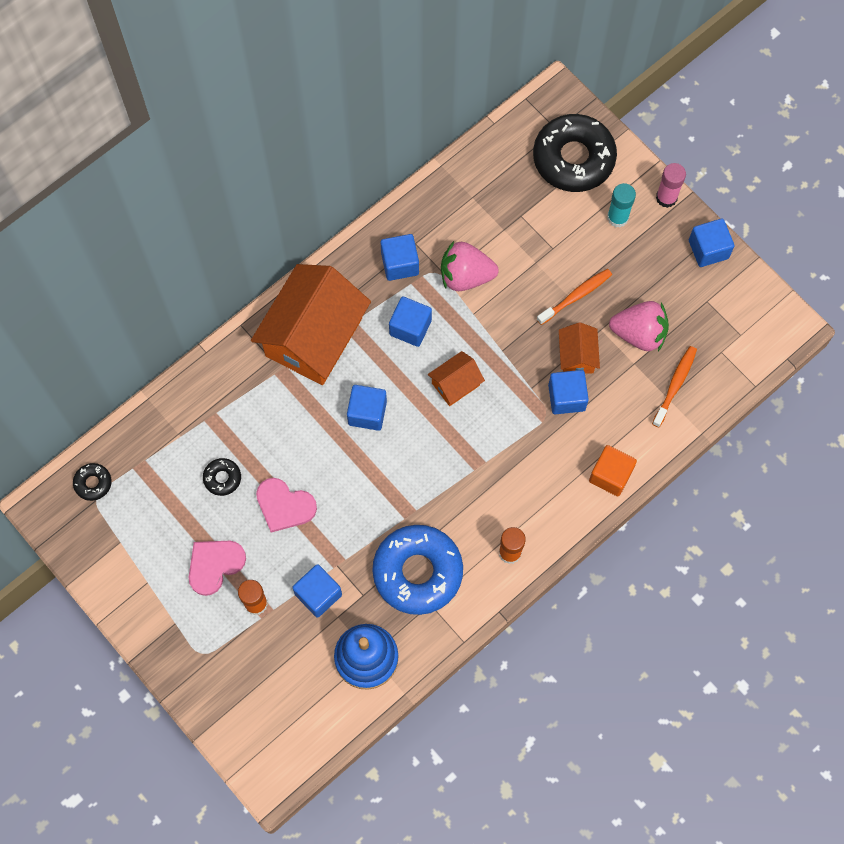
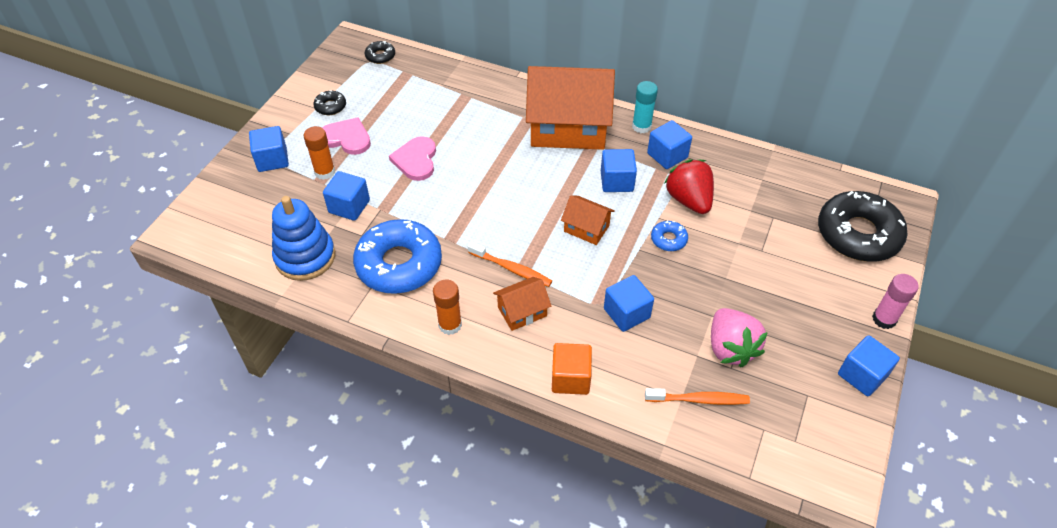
camera: 65 degrees right, 20 degrees down
(222, 478) = (420, 118): black donut -> black donut (330, 106)
(367, 413) = (524, 181): blue cube -> blue cube (272, 160)
(465, 276) = (689, 200): pink strawberry -> red strawberry
(503, 319) = (668, 239): none -> blue donut
(576, 296) = (730, 284): orange toothbrush -> orange toothbrush (511, 269)
(577, 356) = (672, 306): orange house -> orange house (522, 311)
(617, 217) = (831, 288): turquoise glue stick -> turquoise glue stick (641, 126)

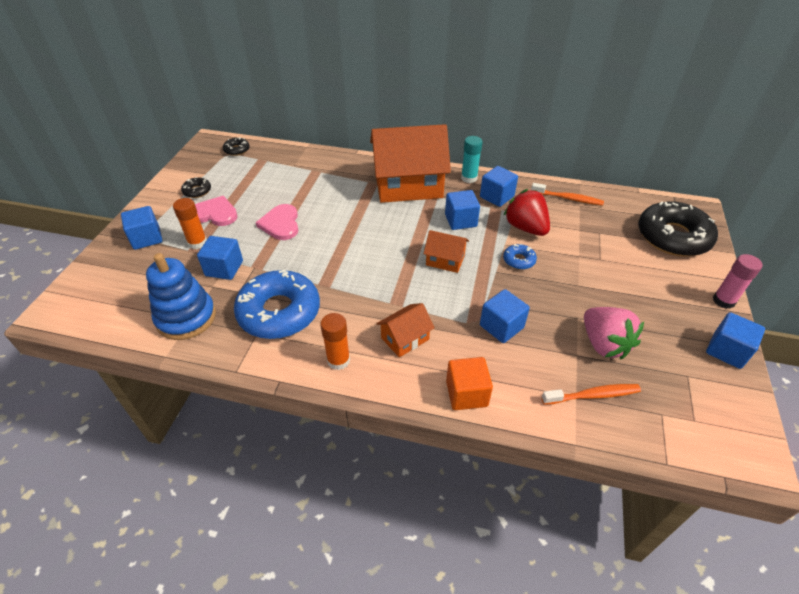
camera: 10 degrees left, 5 degrees down
(511, 269) = (386, 302): orange toothbrush -> orange toothbrush (568, 198)

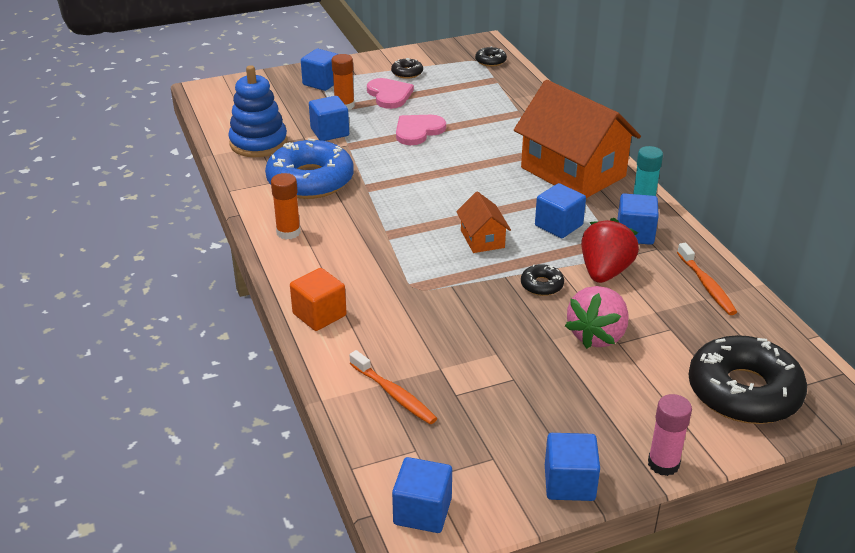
camera: 55 degrees right, 10 degrees down
(405, 338) = (349, 256): orange house -> none
(501, 326) = (427, 306): blue cube -> blue cube (422, 511)
(519, 260) = (541, 285): blue donut -> black donut
(604, 344) = (476, 383): pink strawberry -> pink strawberry (597, 335)

